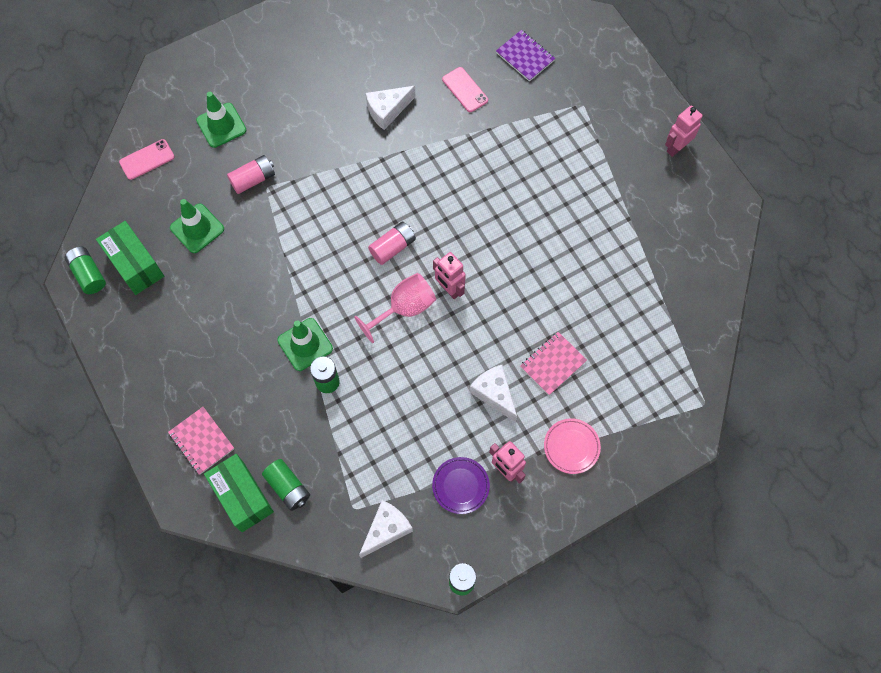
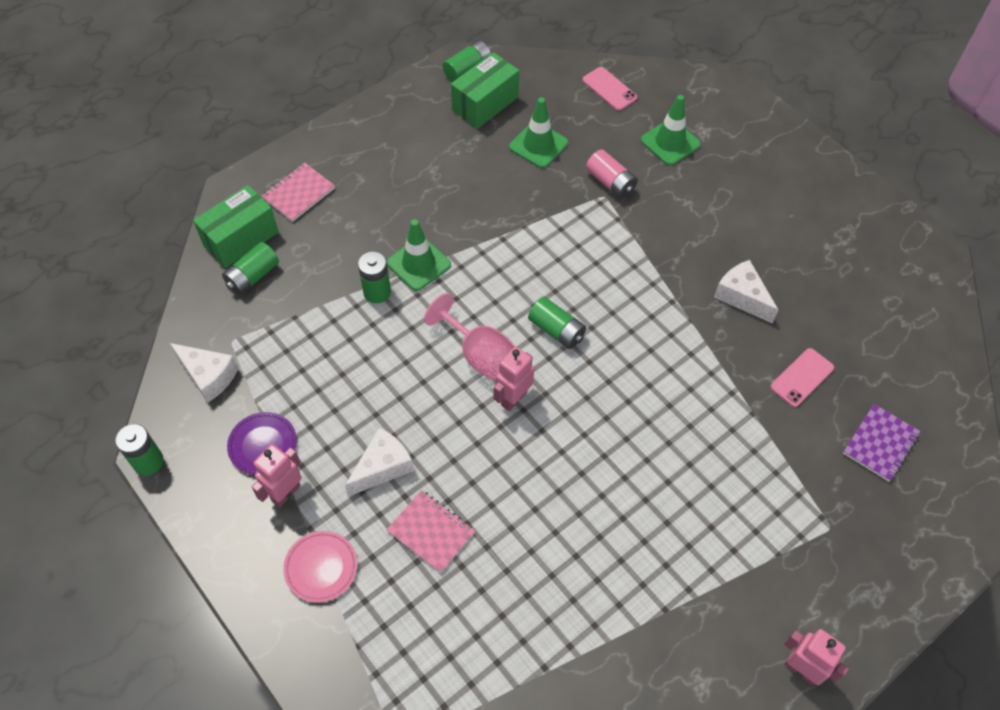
camera: 80 degrees right, 10 degrees down
(393, 247) = (556, 330): pink battery -> green battery

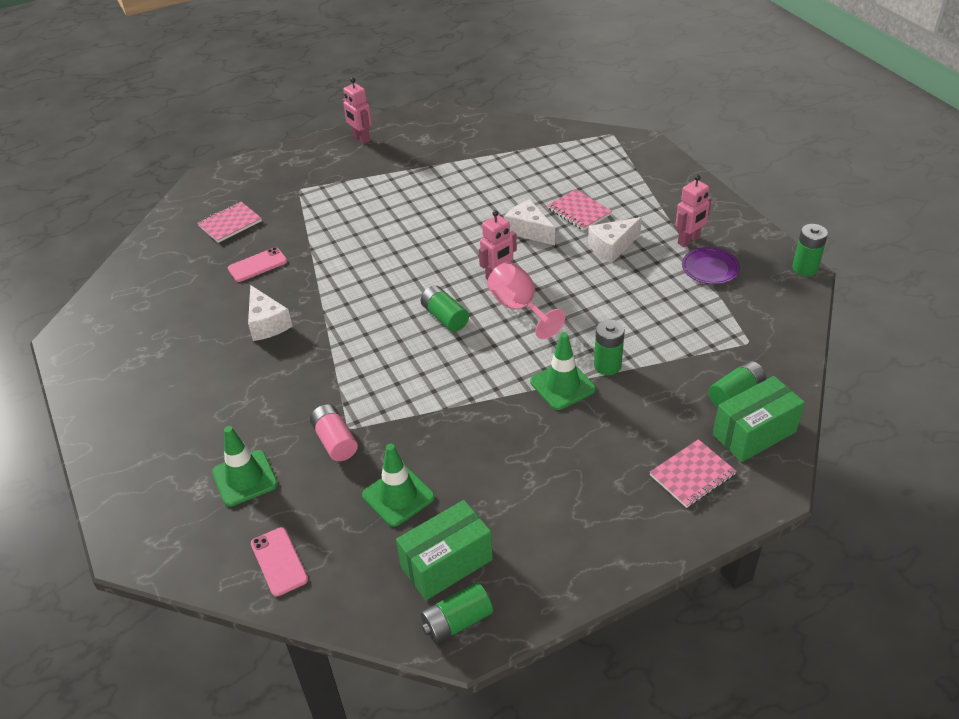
camera: 165 degrees left, 15 degrees down
(208, 376) = (765, 318): white cheese -> white cheese (528, 231)
(321, 567) = (660, 202): pink plate -> none
(880, 443) = (230, 224): purple notebook -> pink notebook

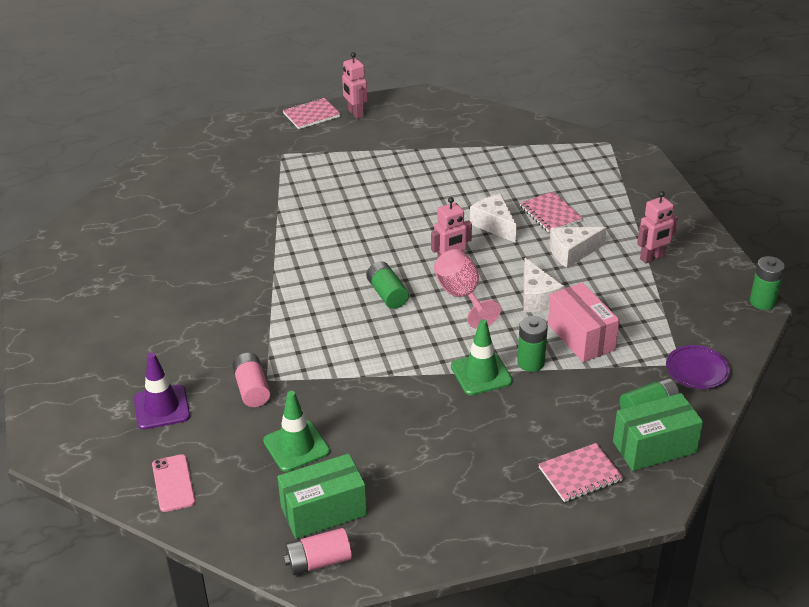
camera: 10 degrees right, 5 degrees down
(230, 224) = (208, 177): pink notebook -> pink notebook (311, 115)
(245, 478) = (161, 407): green traffic cone -> purple traffic cone
(257, 265) = (223, 219): pink phone -> none
(267, 323) = (218, 274): white cheese -> white cheese (537, 297)
(457, 621) = (318, 561): green battery -> pink battery
(647, 331) = (581, 337): none -> pink box
(710, 268) = (664, 288): purple plate -> purple plate (697, 370)

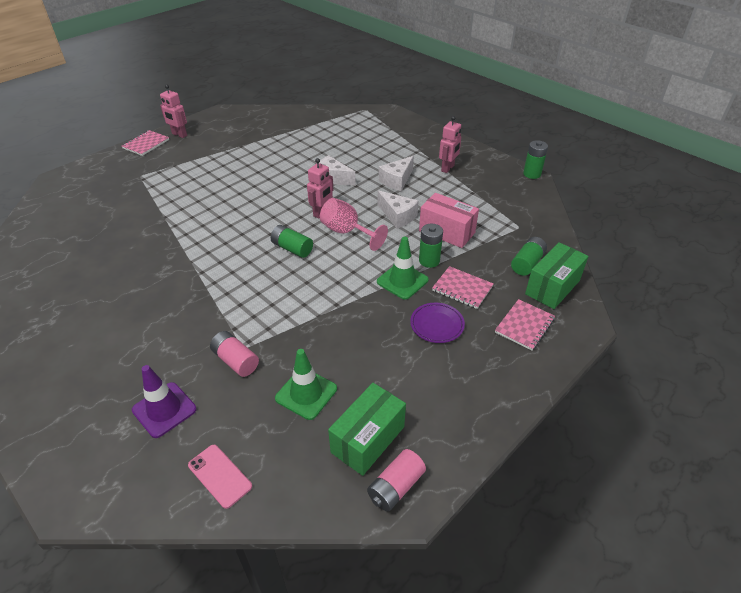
camera: 30 degrees left, 5 degrees up
(550, 214) = (363, 161): pink notebook -> pink notebook (462, 288)
(697, 370) = (533, 227): purple plate -> purple plate (437, 325)

